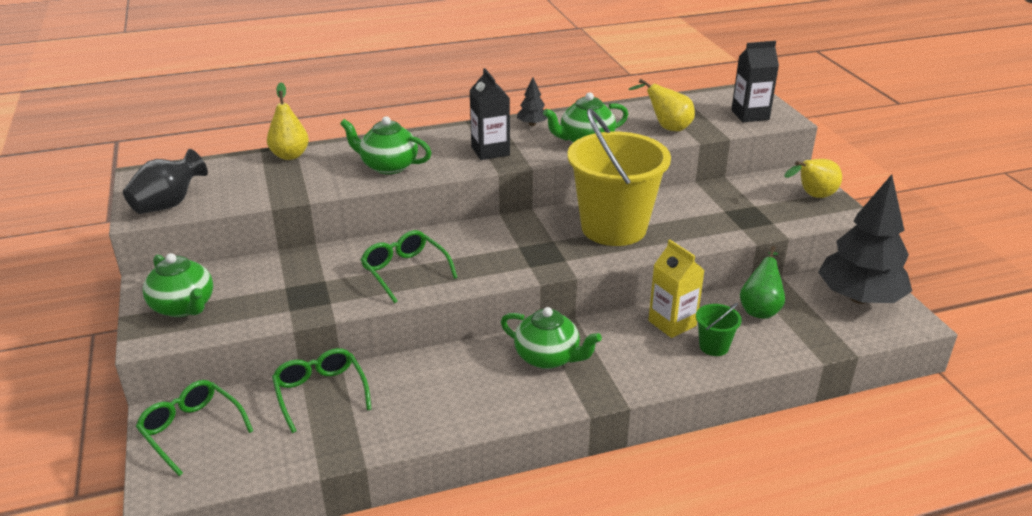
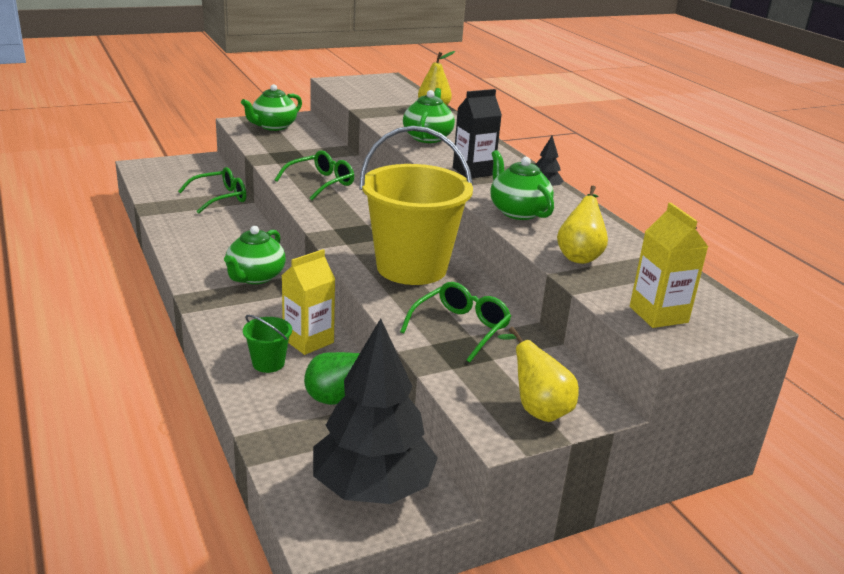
camera: 80 degrees right, 5 degrees down
(168, 204) = (349, 86): black vase -> none
(191, 430) = (189, 167): green glasses -> green glasses (461, 328)
(750, 115) = (658, 314): black carton -> yellow carton

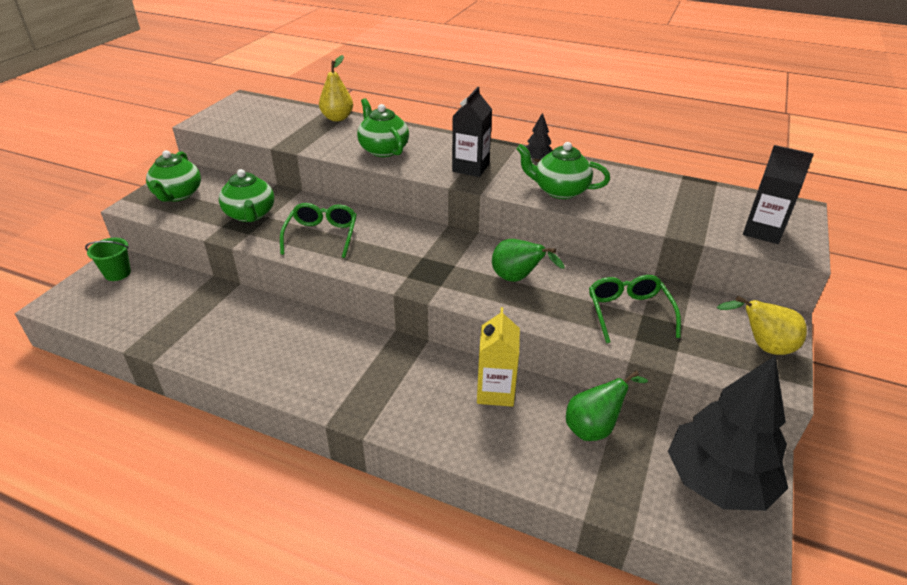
camera: 40 degrees left, 10 degrees up
(220, 198) = (202, 296): green glasses -> none
(255, 277) = (364, 360): green teapot -> green teapot (250, 215)
(268, 363) = (502, 434): green bucket -> green bucket (117, 273)
(411, 267) = (517, 279): yellow bucket -> green pear
(579, 256) = (653, 209): yellow pear -> none
(658, 314) = (762, 231): yellow carton -> black carton

